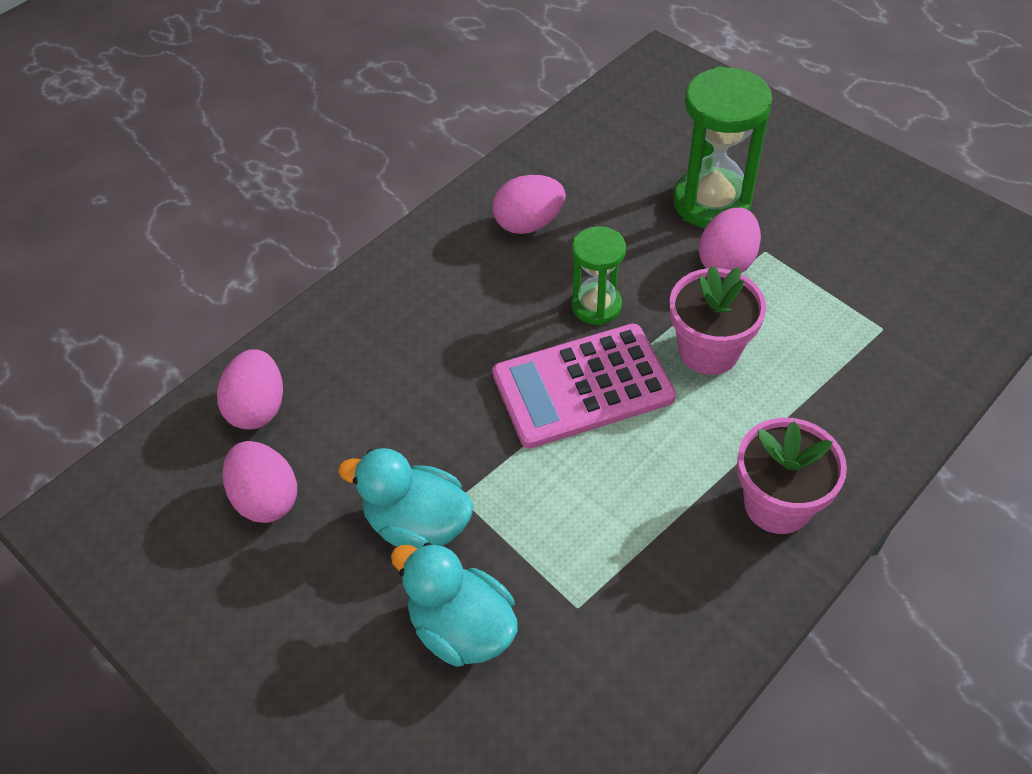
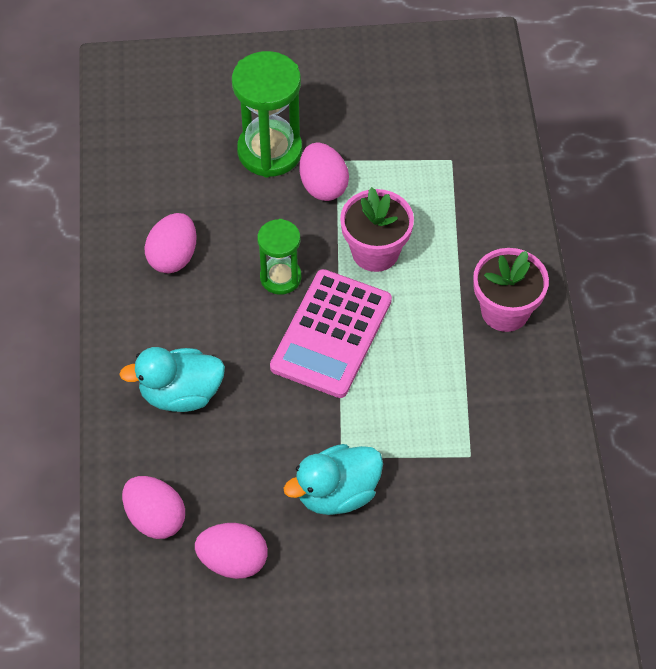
camera: 50 degrees left, 5 degrees up
(461, 628) = (426, 521): turquoise duck -> turquoise duck (181, 394)

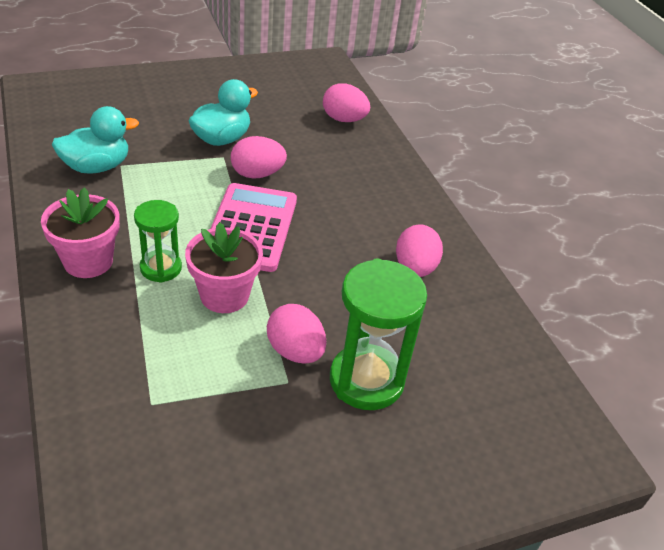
camera: 160 degrees right, 15 degrees down
(181, 394) = (359, 179): turquoise duck -> turquoise duck (97, 167)
(233, 561) = (283, 106): pink egg -> pink egg (257, 174)
(280, 277) = (310, 263): green hourglass -> green hourglass (161, 268)

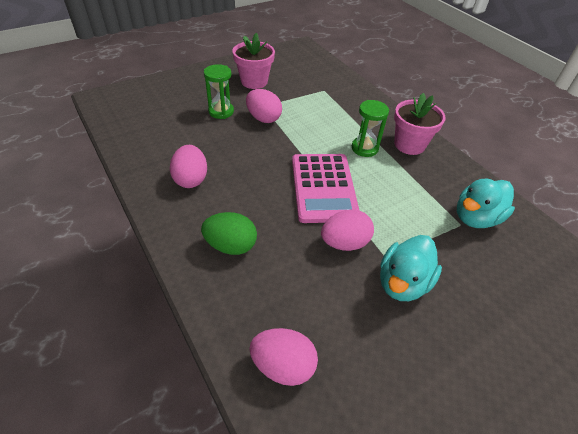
camera: 170 degrees right, 5 degrees up
(224, 295) = (316, 139): pink flower pot -> pink flower pot (254, 81)
(366, 380) = (221, 111): green hourglass -> green hourglass, size x0.61
(373, 193) = (231, 245): none -> green egg

